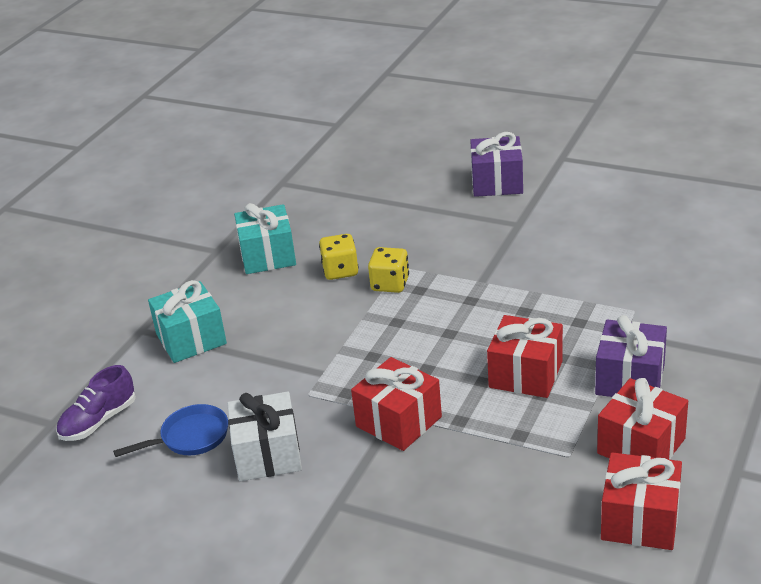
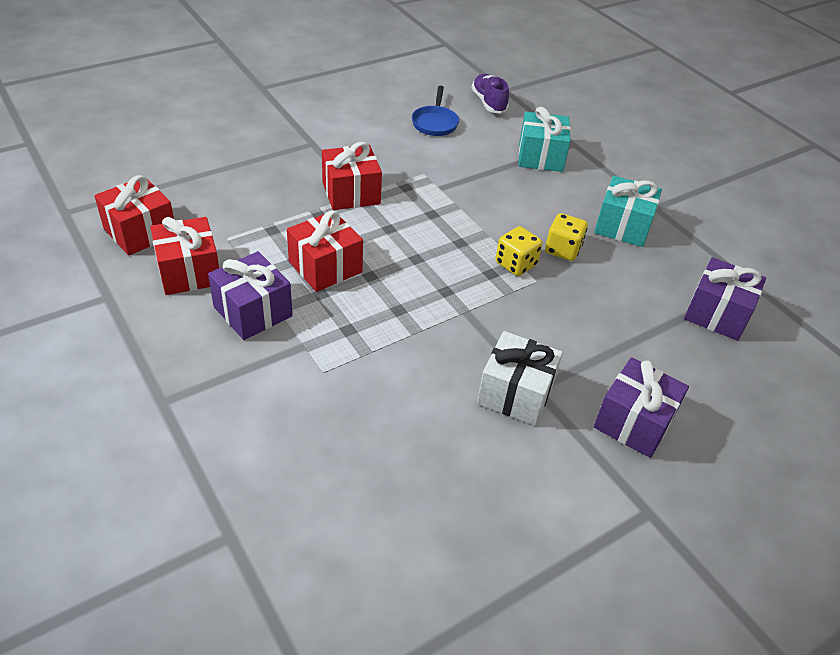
camera: 115 degrees right, 10 degrees up
(268, 454) = (385, 139): white gift -> white gift (515, 393)
(339, 186) = (717, 314): none -> purple gift

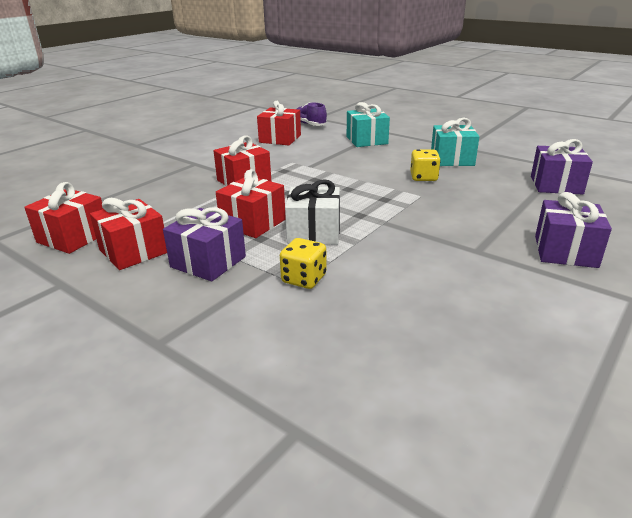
camera: 15 degrees left, 15 degrees down
(435, 123) = (280, 139): blue pan -> red gift
(515, 264) = (398, 191): yellow dice -> yellow dice (304, 279)
(515, 393) = (465, 258): white gift -> white gift (314, 232)

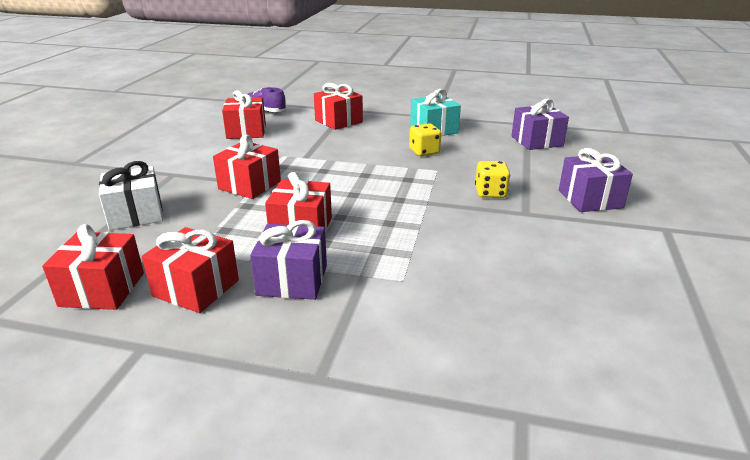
camera: 25 degrees left, 0 degrees up
(304, 279) = (403, 274): yellow dice -> yellow dice (490, 193)
(314, 232) = (371, 226): white gift -> white gift (136, 214)
(366, 140) = (338, 121): turquoise gift -> red gift

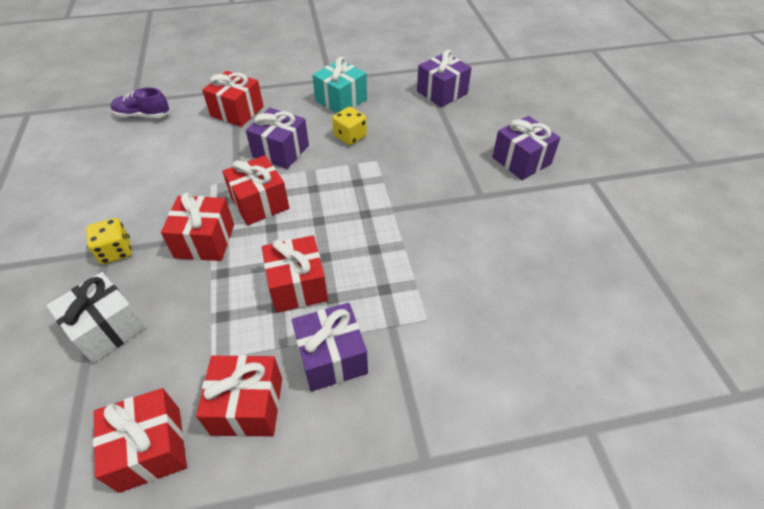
camera: 25 degrees left, 20 degrees up
(246, 131) = (144, 156): red gift -> red gift (259, 203)
(355, 149) = (281, 151): none -> purple gift
(490, 193) = (439, 178): yellow dice -> yellow dice (116, 251)

